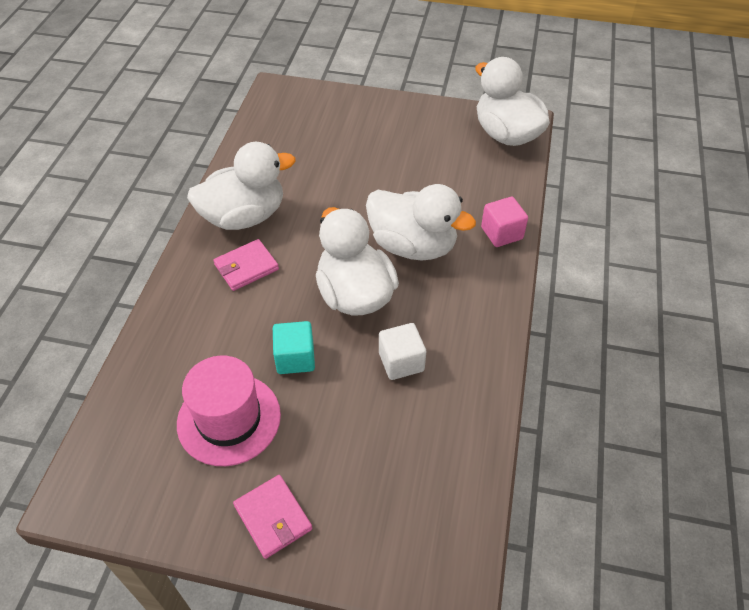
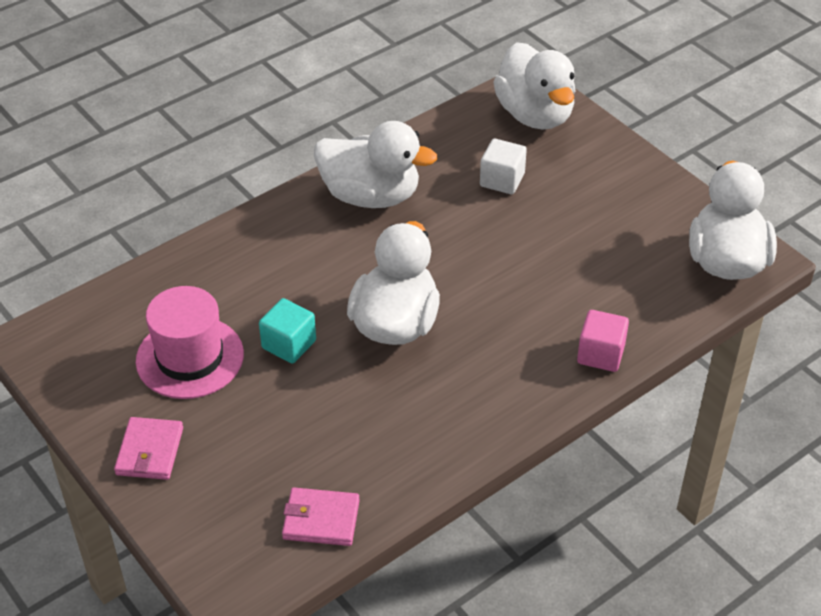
camera: 40 degrees right, 5 degrees down
(246, 267) = (327, 242): pink wallet -> pink wallet (321, 519)
(401, 362) = (374, 405): white cube -> white cube (502, 180)
(413, 246) = (497, 313): white duck -> white duck (535, 115)

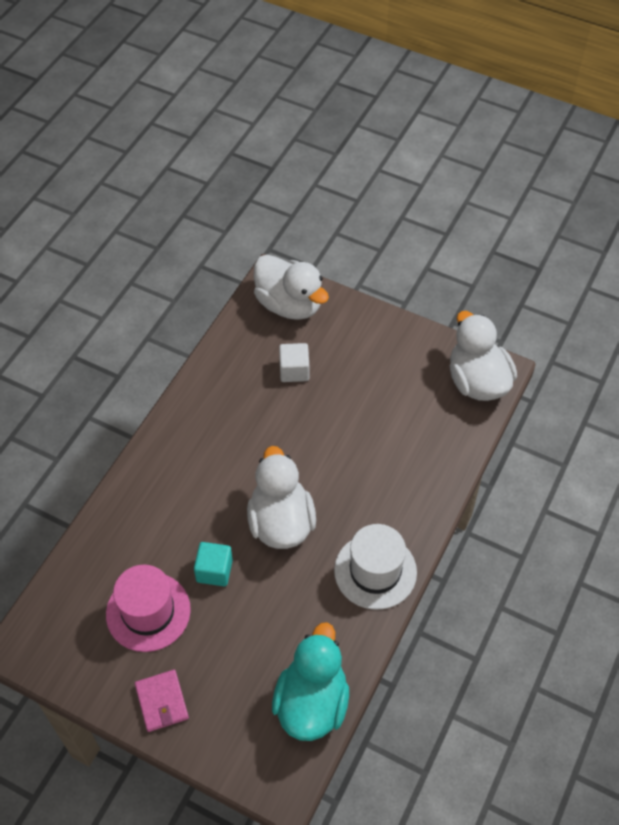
camera: 25 degrees left, 10 degrees up
(321, 519) = (312, 702): pink wallet -> turquoise duck
(371, 196) = (207, 420): white duck -> none
(480, 413) = (375, 571): none -> white hat
(600, 354) = (431, 490): pink cube -> none

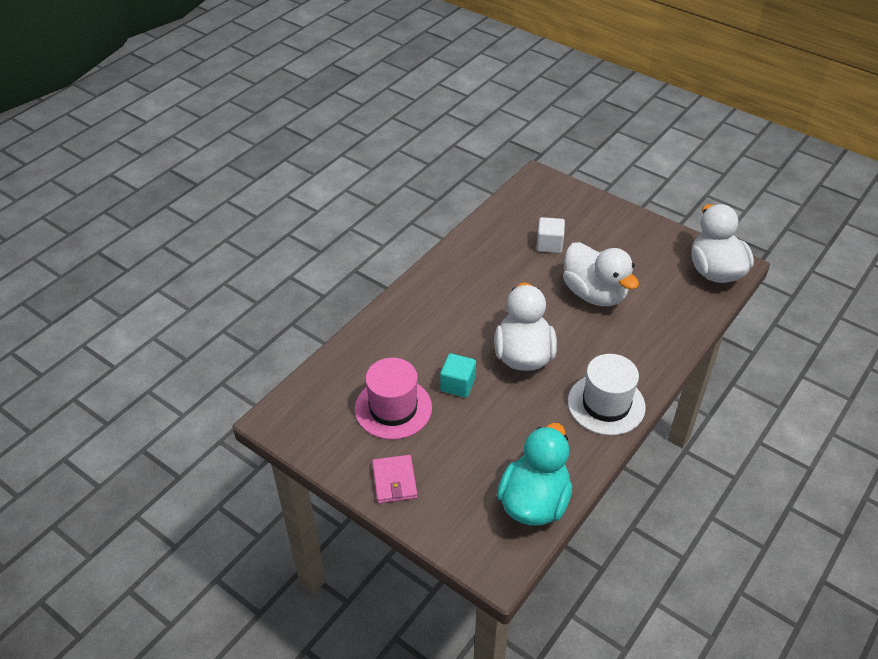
camera: 10 degrees right, 10 degrees down
(289, 304) = (551, 197): white duck -> white duck (594, 294)

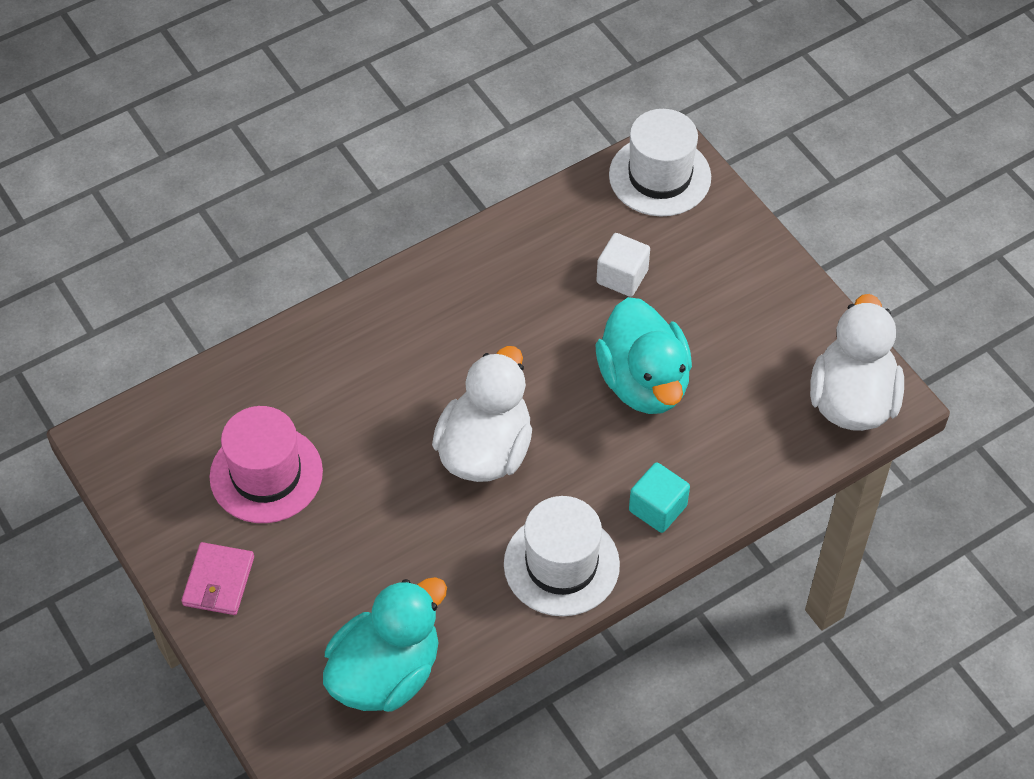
camera: 20 degrees right, 10 degrees up
(457, 384) = (370, 466): turquoise cube -> turquoise cube (657, 508)
(540, 191) = (660, 176): none -> white hat
(594, 294) = (644, 382): white duck -> turquoise duck

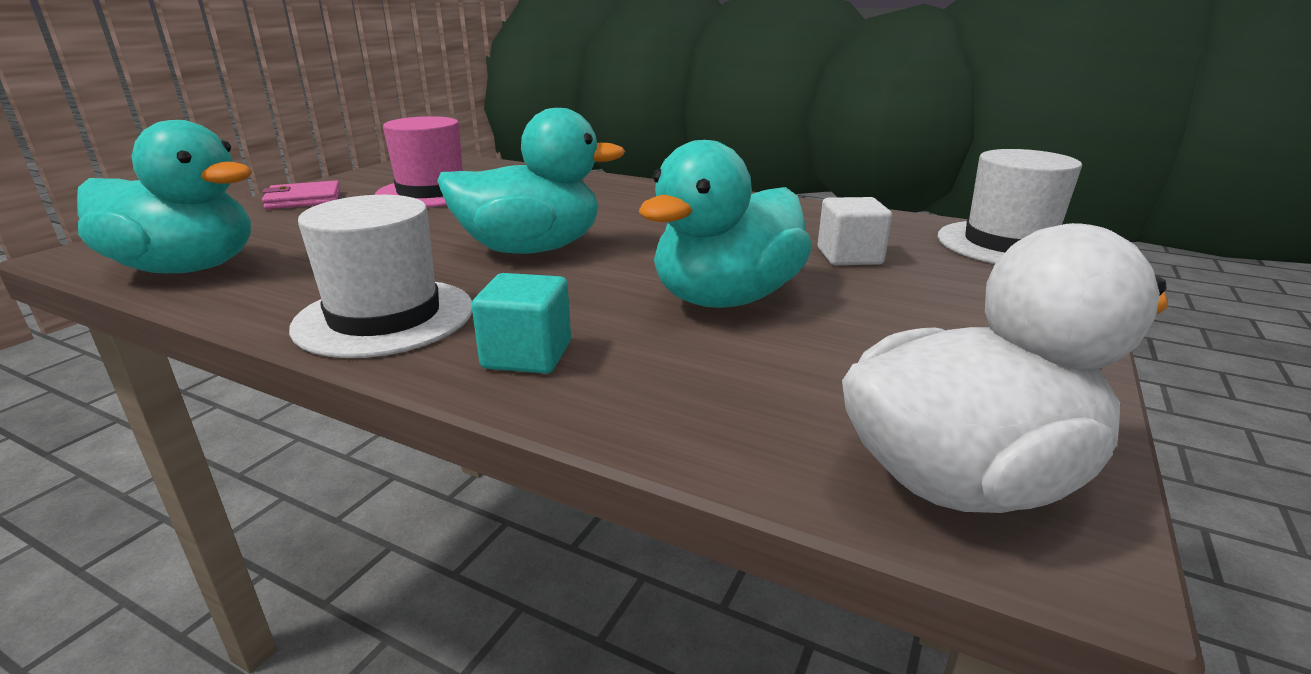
camera: 60 degrees right, 30 degrees down
(485, 450) = (531, 249): white duck -> turquoise duck

